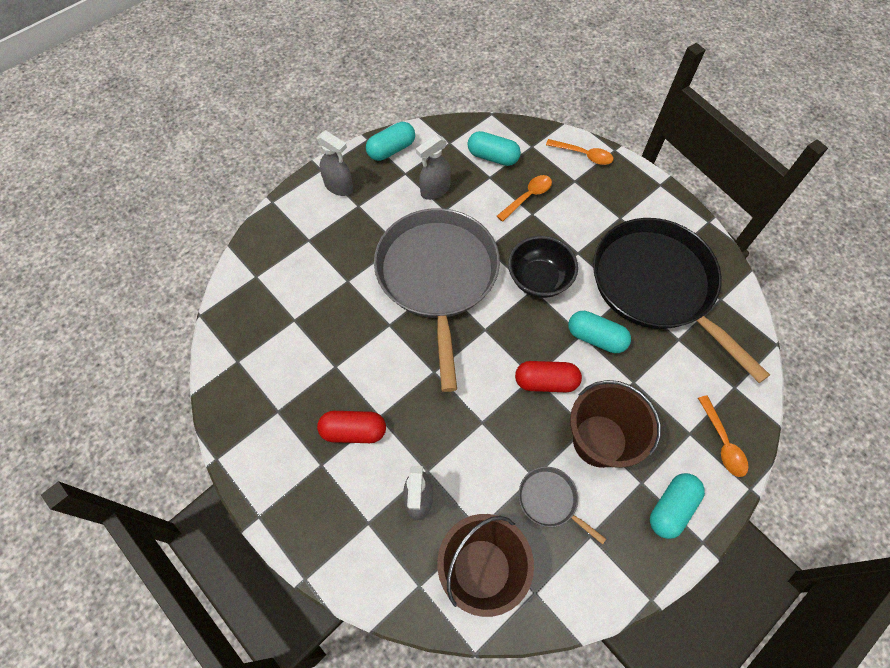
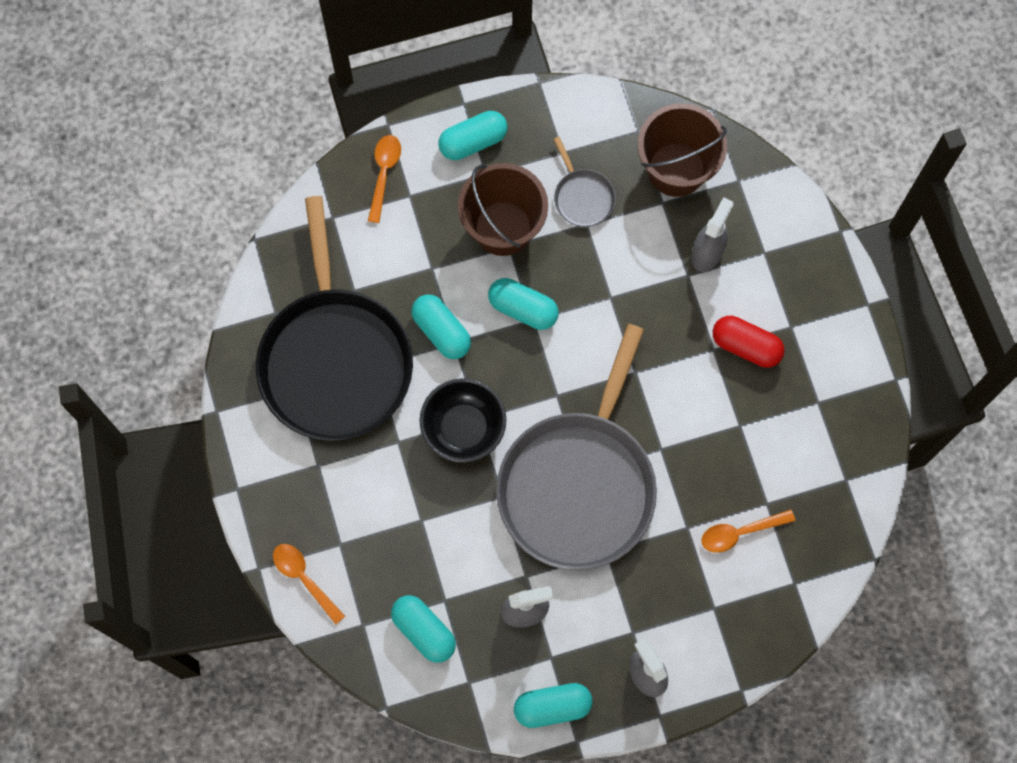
camera: 155 degrees left, 10 degrees up
(527, 197) = (413, 547): orange spoon -> orange spoon (740, 532)
(545, 382) = (523, 309): red capsule -> turquoise capsule

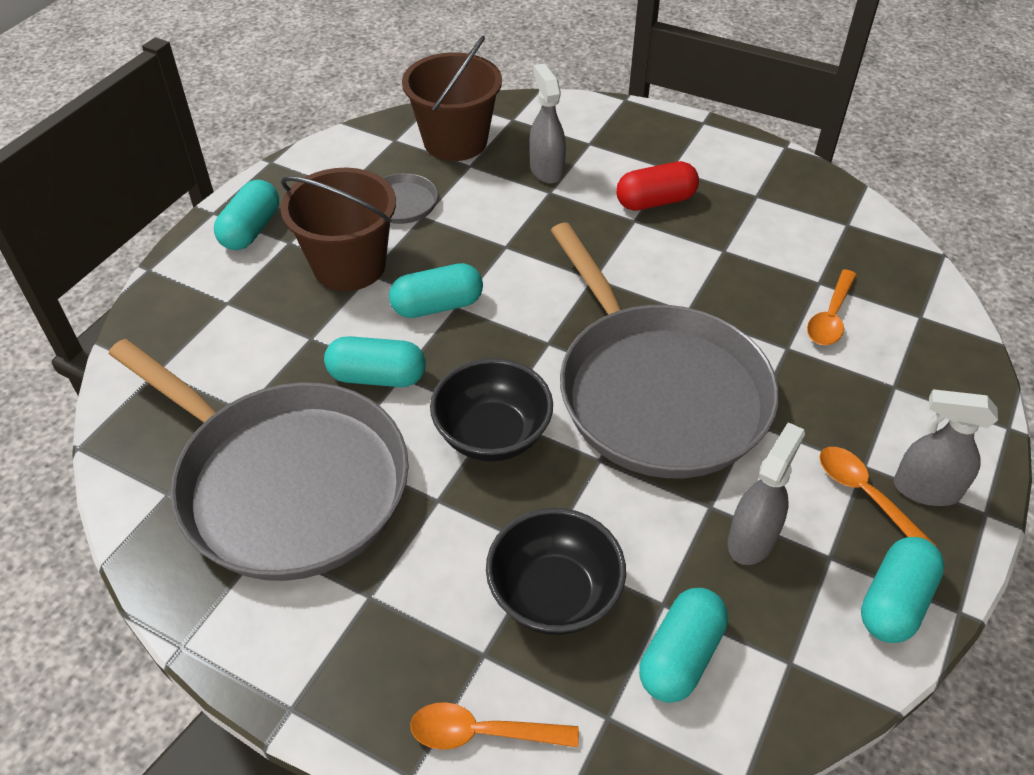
camera: 45 degrees left, 25 degrees down
(335, 360) = (285, 483): black pan -> grey pan
(384, 174) = (182, 304): orange spoon -> orange spoon (865, 495)
(400, 546) = (554, 594): none -> black bowl
(424, 631) = (680, 656): turquoise capsule -> turquoise capsule turned 60 degrees counterclockwise

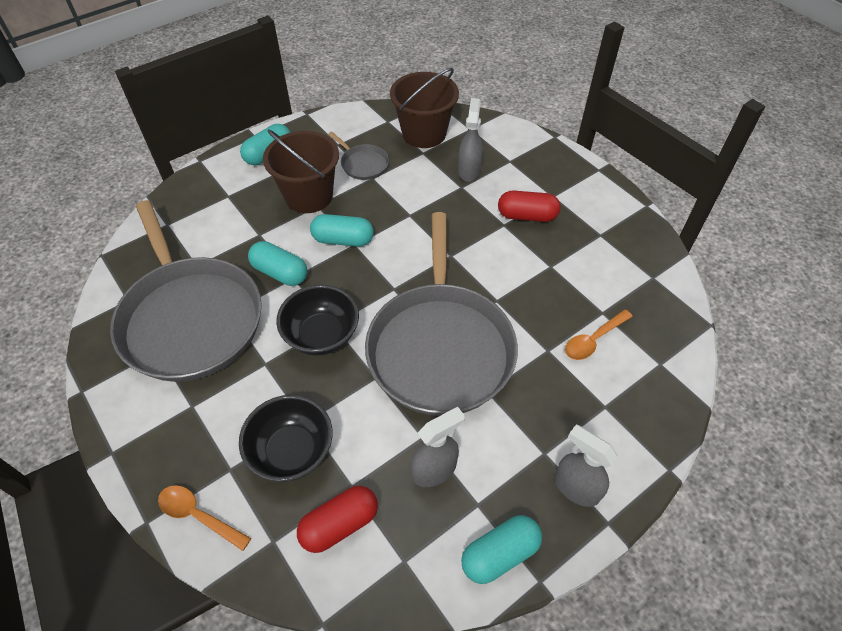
camera: 25 degrees right, 5 degrees up
(680, 656) = (339, 524): turquoise capsule -> red capsule
(865, 495) = (530, 473): orange spoon -> none

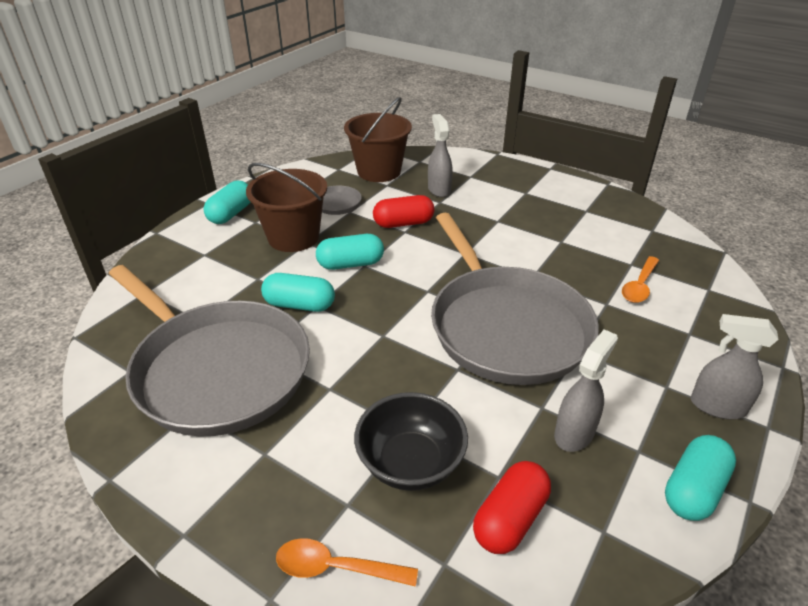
camera: 20 degrees left, 15 degrees down
(322, 335) = (378, 347): black bowl -> none
(527, 216) = (513, 210): red capsule -> red capsule (403, 223)

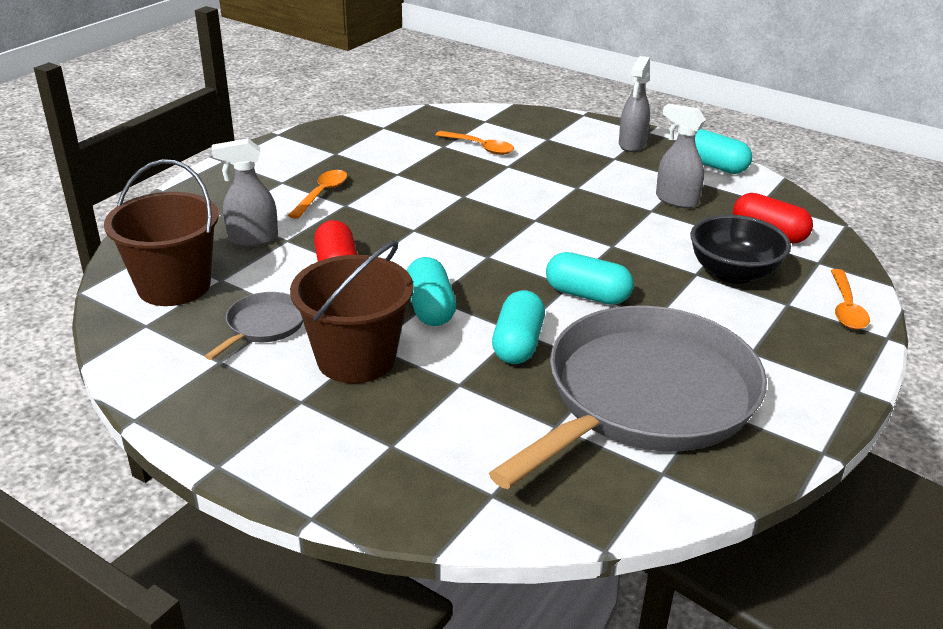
camera: 90 degrees left, 5 degrees down
(231, 214) = (267, 431): turquoise capsule -> turquoise capsule (587, 295)
(505, 326) = (546, 217): grey pan -> none
(511, 210) = (321, 194): none -> orange spoon

